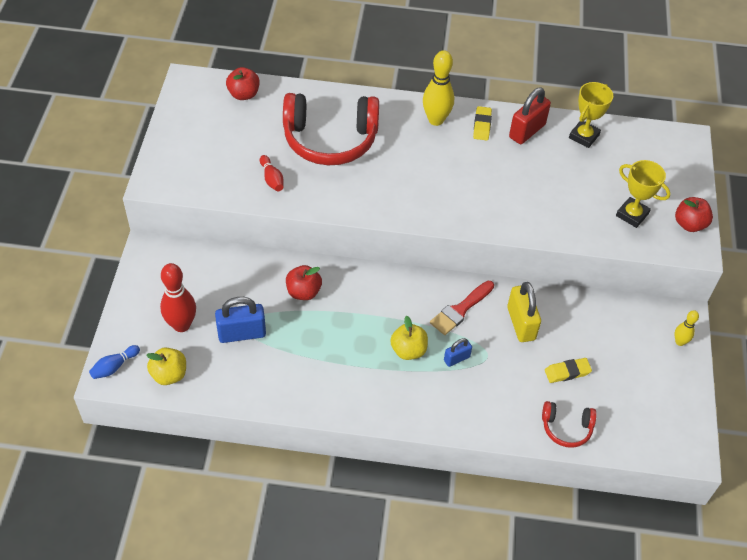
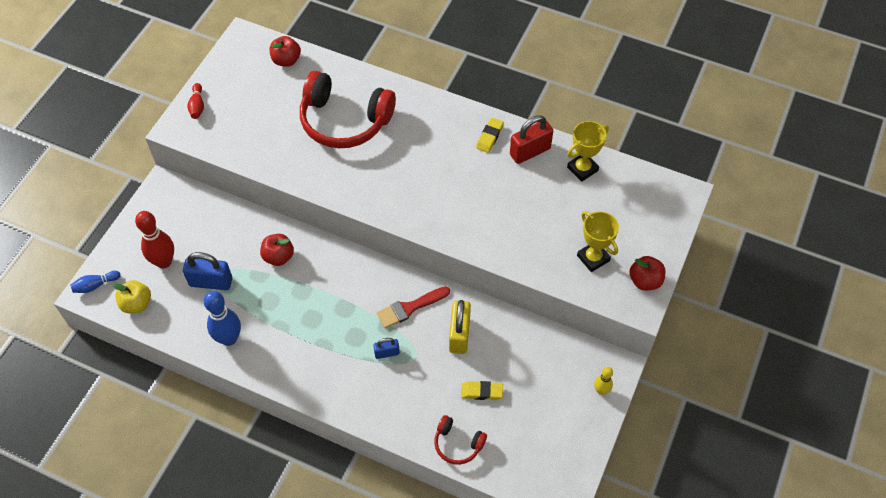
camera: 20 degrees right, 5 degrees up
(272, 179) = (277, 147): red bowling pin -> red bowling pin (197, 106)
(285, 385) = (229, 338): none -> blue bowling pin
(408, 350) = (347, 334): yellow apple -> none
(436, 120) = (449, 122): yellow bowling pin -> none

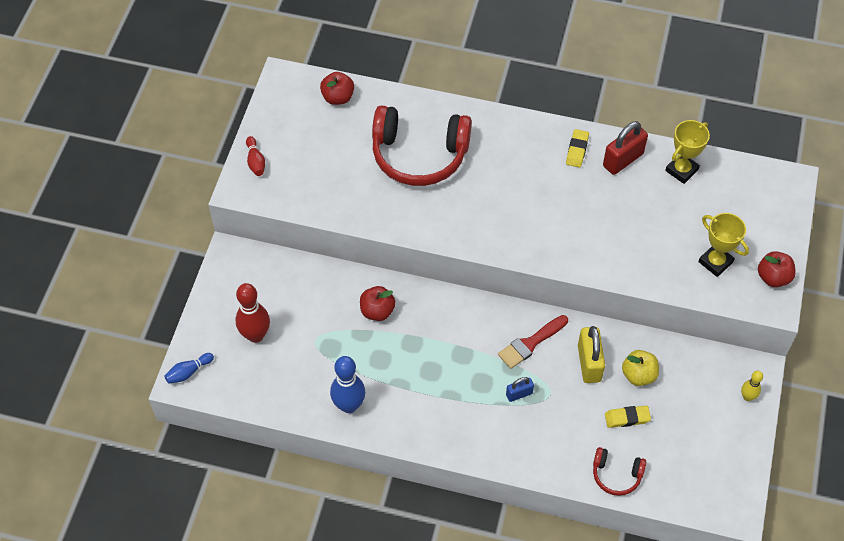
camera: 10 degrees left, 0 degrees up
(137, 304) = (239, 385): yellow apple -> yellow apple (638, 375)
(211, 282) = (312, 349): blue padlock -> none

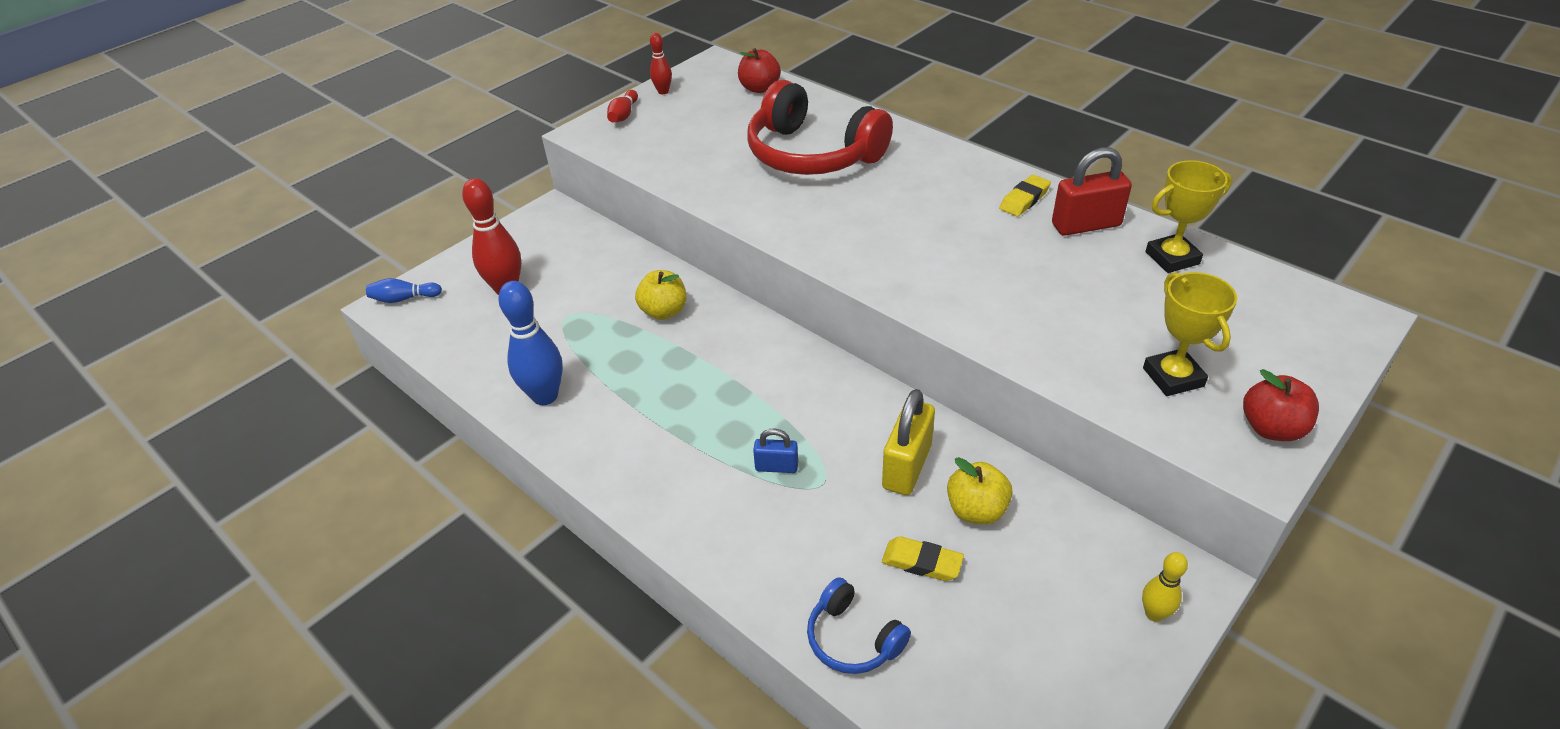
camera: 30 degrees right, 15 degrees down
(267, 125) = (663, 91): none -> red bowling pin
(377, 311) = (664, 311): red apple -> yellow apple
(530, 343) = (836, 412): red brush -> none
(616, 475) = (853, 638): red headphones -> blue headphones

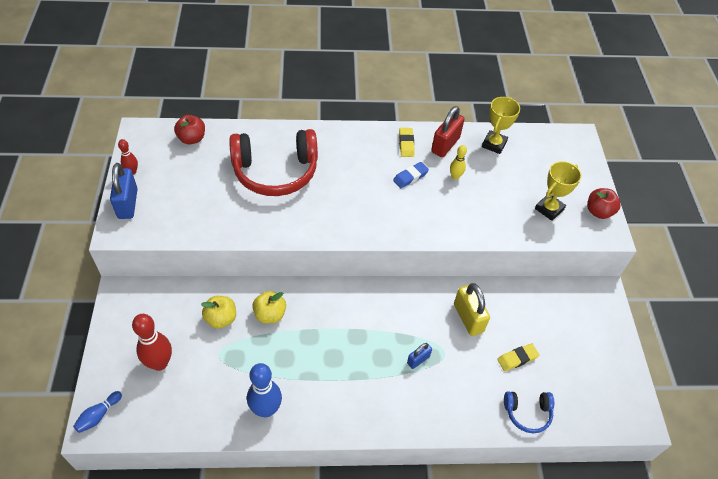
camera: 50 degrees left, 10 degrees up
(624, 115) = (127, 204): red bowling pin -> blue padlock
(976, 510) = (512, 318): yellow apple -> yellow apple (221, 318)
(984, 235) = (410, 177): none -> blue eraser
(1154, 614) = (606, 316): yellow bowling pin -> yellow bowling pin (455, 176)
(1173, 377) = (549, 209): yellow trophy -> yellow trophy turned 75 degrees counterclockwise

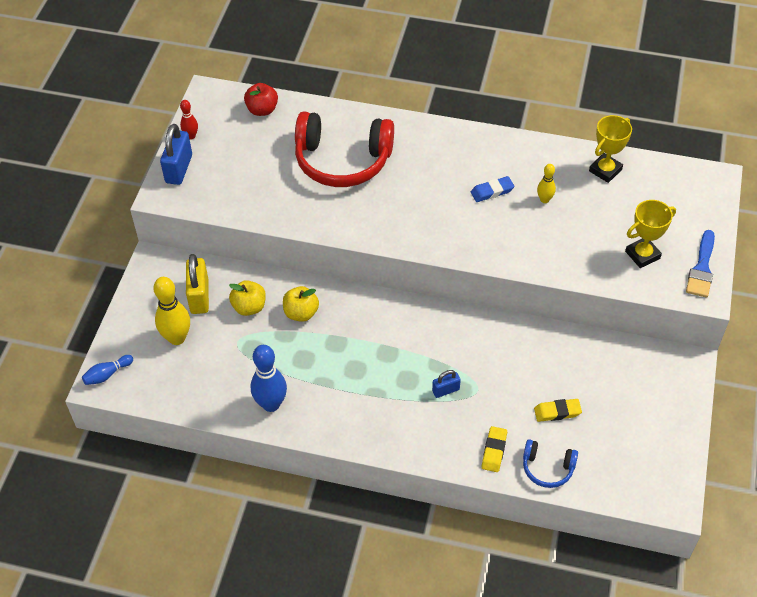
camera: 20 degrees right, 0 degrees up
(160, 363) = (177, 338): red bowling pin -> yellow bowling pin
(406, 144) = (500, 154): yellow eraser -> yellow eraser (494, 451)
(445, 145) = (546, 162): red padlock -> none
(468, 318) = (517, 359): yellow padlock -> yellow padlock (199, 296)
(598, 212) = (701, 268): red apple -> blue brush

